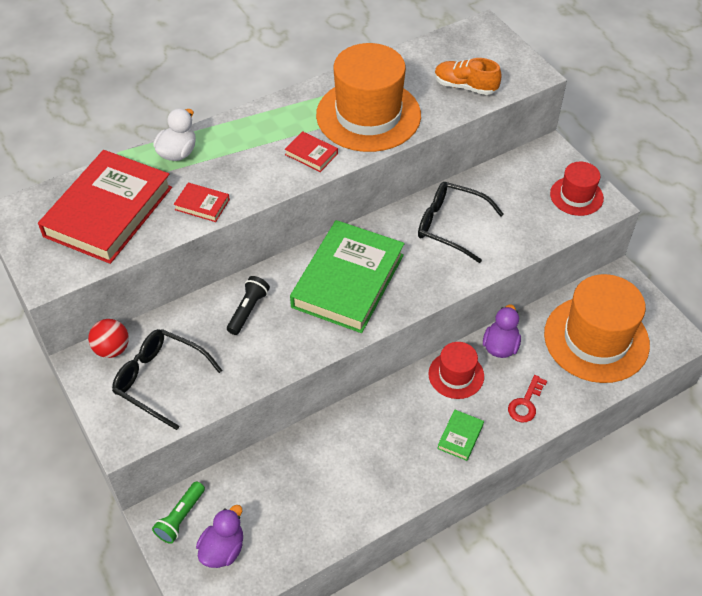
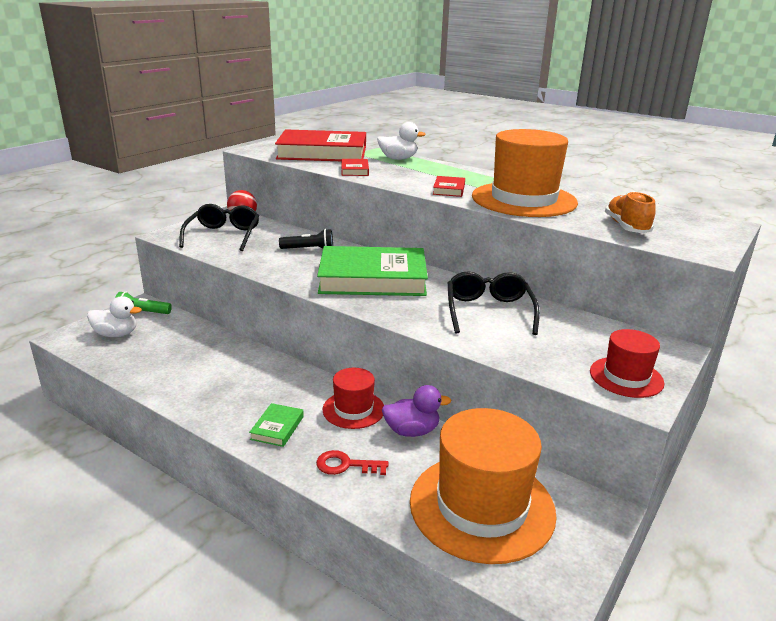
camera: 65 degrees right, 25 degrees down
(223, 549) = (116, 334): purple duck -> white duck
(460, 436) = (277, 428): green book -> green book turned 75 degrees counterclockwise

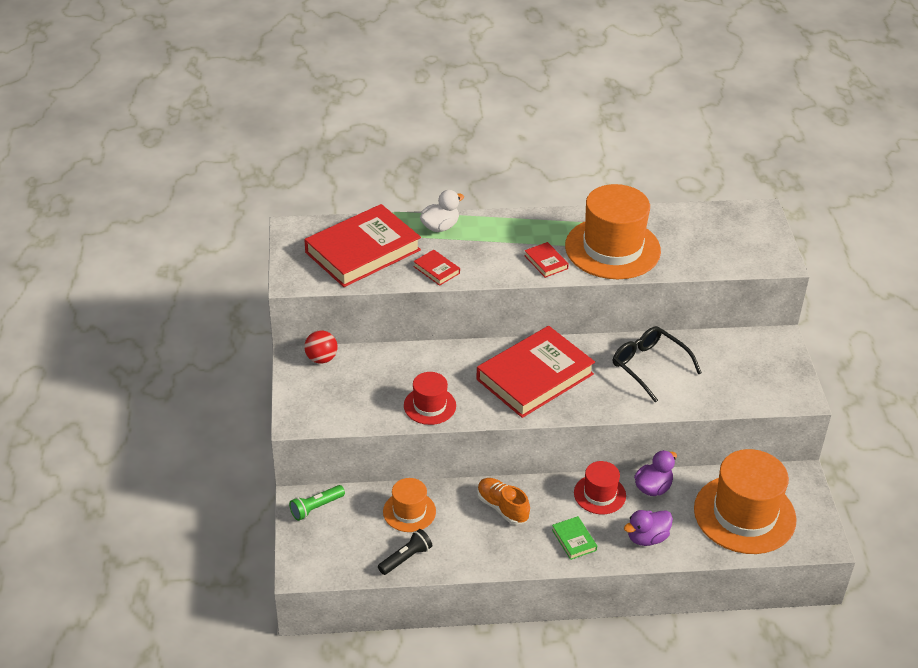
camera: 40 degrees left, 15 degrees up
(116, 334) = (335, 541): white duck -> none
(192, 343) = (409, 511): none -> orange hat
(223, 235) = (345, 392): black glasses -> none
(309, 249) = (441, 369): black flashlight -> black flashlight (406, 558)
(345, 465) = (647, 538): red key -> purple duck
(372, 278) = (535, 377): green book -> red book
(626, 227) = (712, 253): orange shoe -> orange shoe (502, 507)
(626, 377) = (779, 382): red hat -> red hat (429, 406)

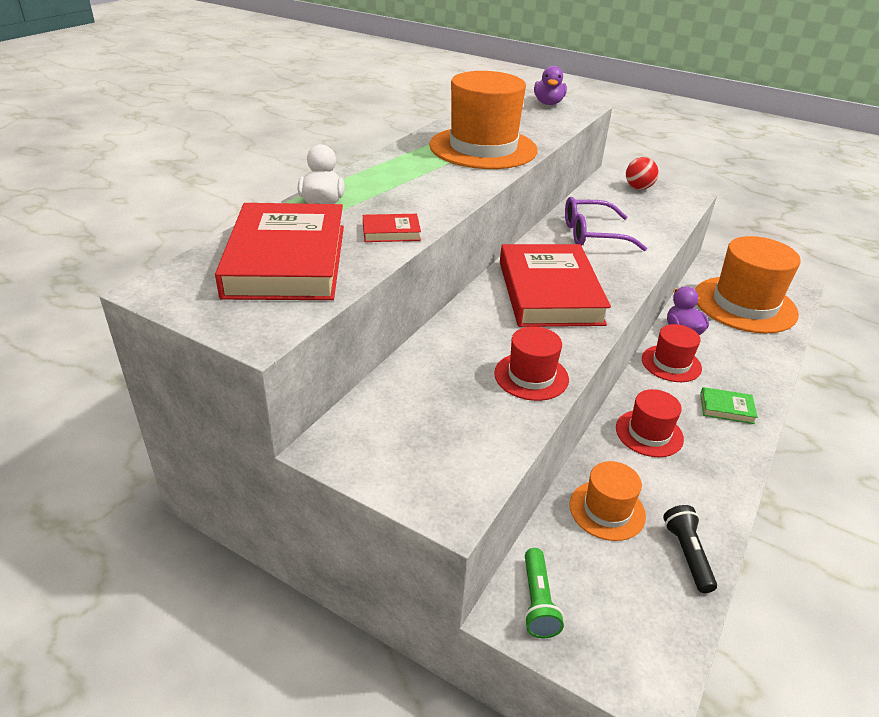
camera: 55 degrees left, 5 degrees down
(321, 358) = (355, 423): red ball -> red ball (638, 188)
(502, 507) = (649, 433): orange shoe -> red hat
(546, 262) = (461, 178): red book -> none
(647, 538) = (747, 364): purple duck -> purple duck (548, 103)
(649, 366) = (592, 234): black glasses -> purple glasses

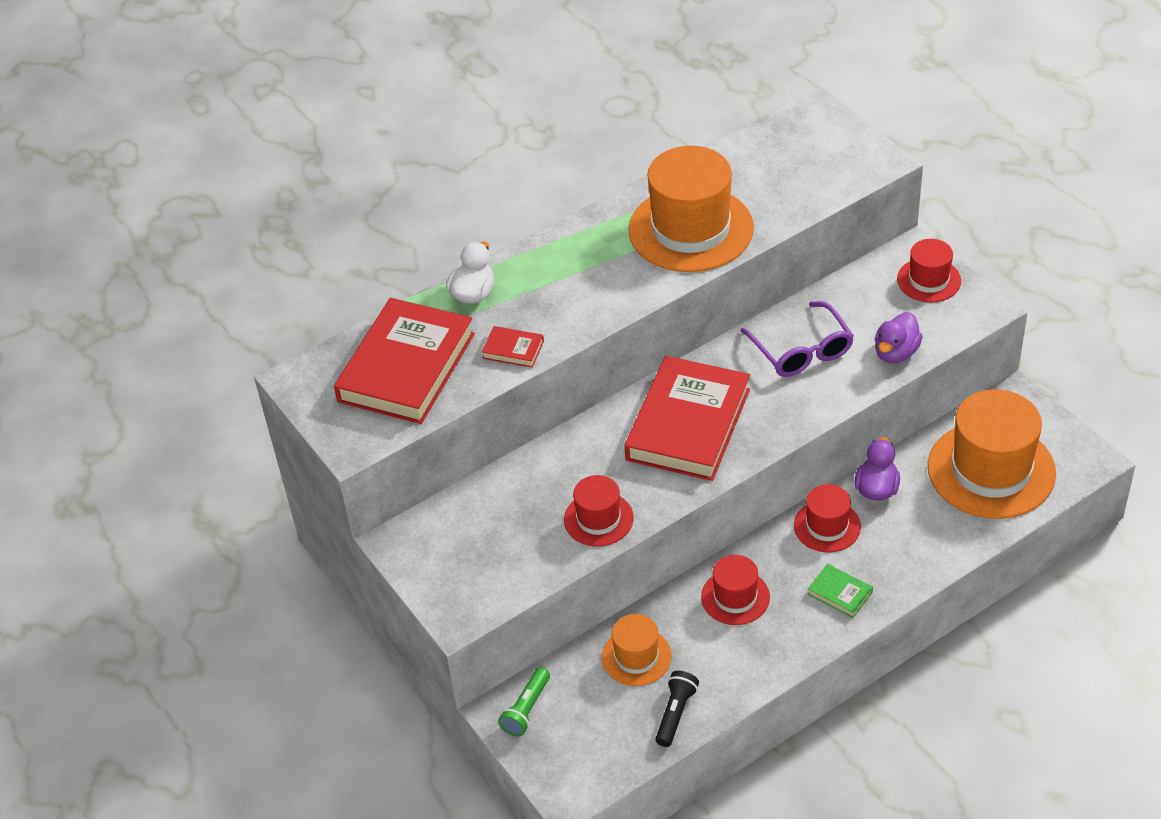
camera: 30 degrees right, 10 degrees up
(548, 103) = (840, 145): purple duck -> purple duck (896, 353)
(592, 234) = (801, 350): purple glasses -> purple glasses turned 135 degrees counterclockwise
(638, 188) = (929, 280): red ball -> red hat

